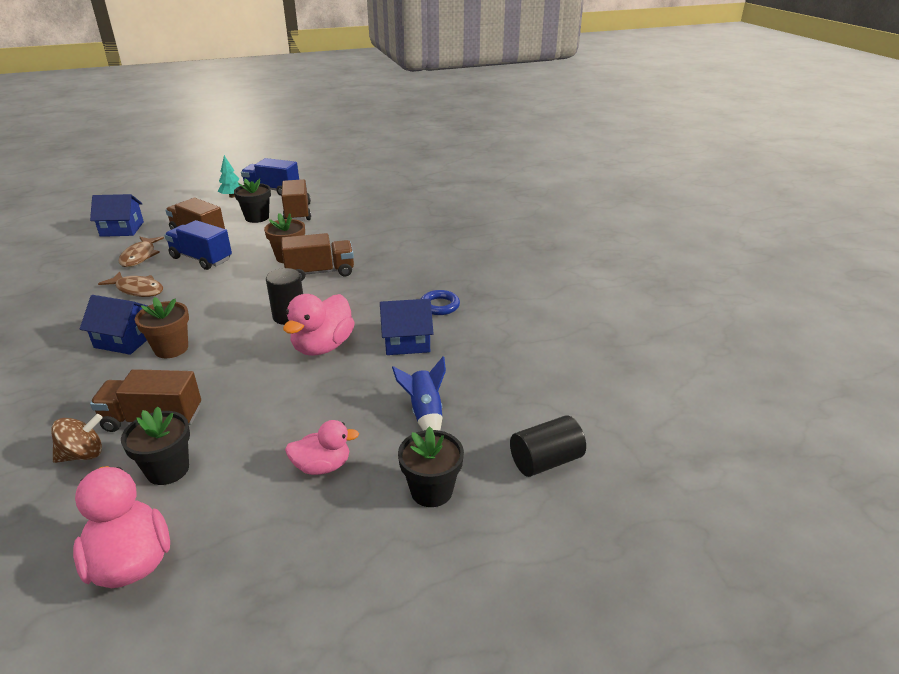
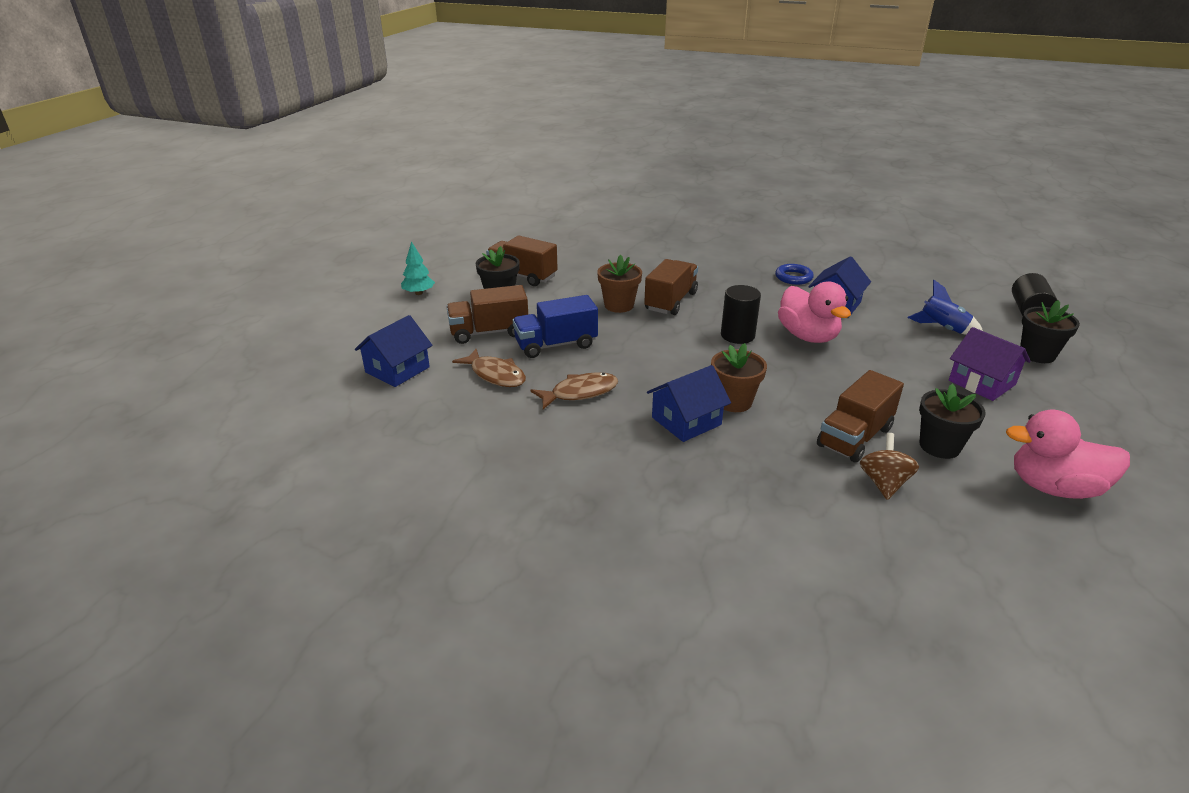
camera: 50 degrees left, 0 degrees up
(272, 190) = (441, 271): blue truck -> none
(322, 466) = (982, 382): pink duck -> purple house

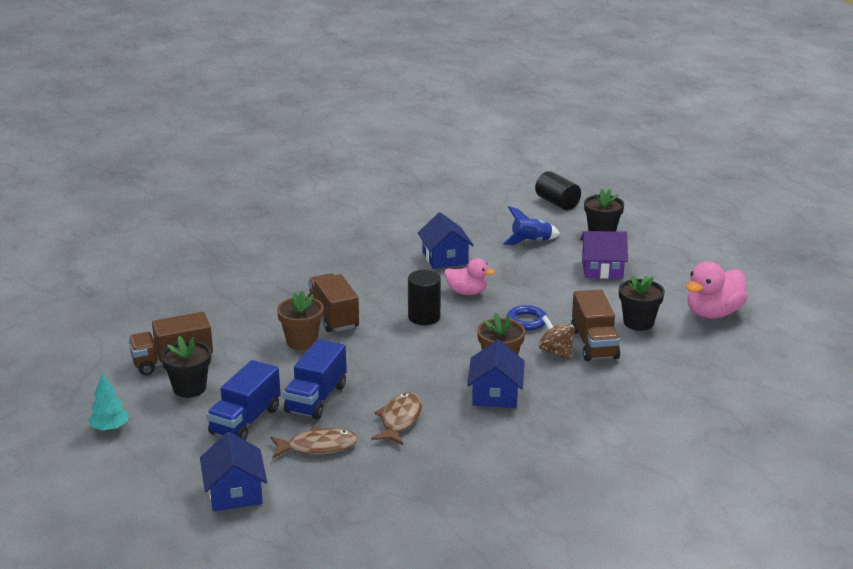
camera: 50 degrees left, 5 degrees down
(489, 332) = (245, 421): brown truck -> blue truck
(793, 277) = (383, 250): blue ring -> blue ring (526, 321)
(808, 336) = (467, 292): pink duck -> pink duck, size x0.64
(884, 483) = (645, 361): brown spinning top -> brown spinning top (556, 352)

